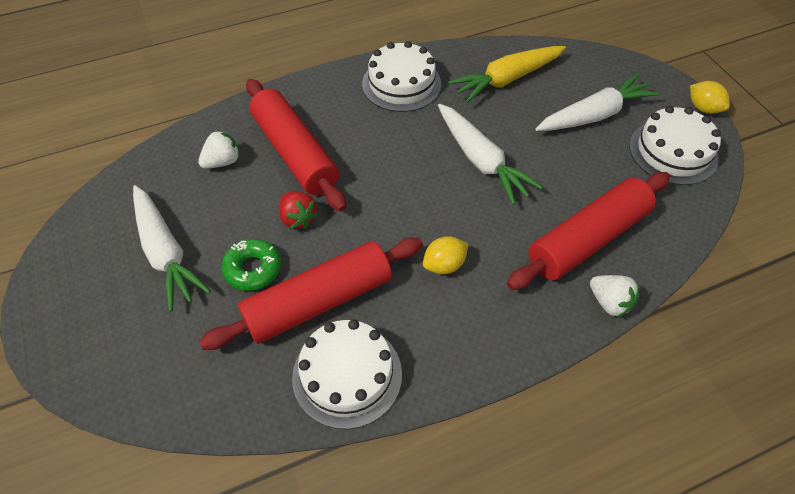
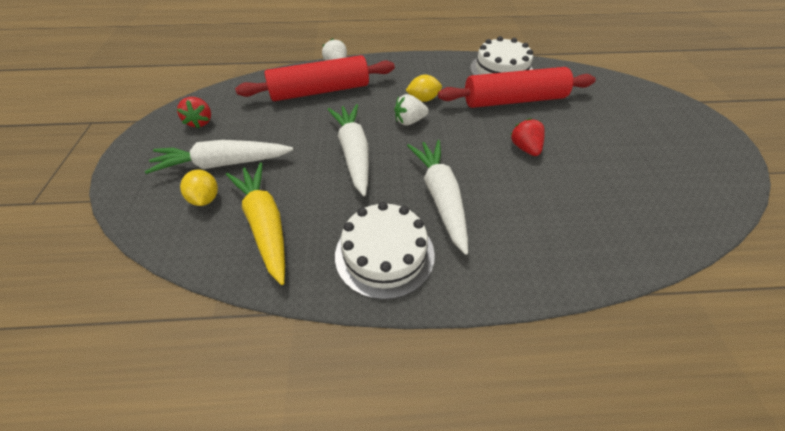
camera: 160 degrees left, 5 degrees down
(166, 253) = (635, 150): white carrot -> white carrot (440, 197)
(222, 162) = (602, 213): white strawberry -> white strawberry (409, 121)
(253, 269) = (561, 125): green donut -> none
(295, 153) = (524, 203): red rolling pin -> none
(506, 79) = (265, 224): yellow carrot -> yellow carrot turned 105 degrees counterclockwise
(673, 152) = (200, 122): white cake -> red strawberry
(703, 108) = (129, 145): yellow lemon -> yellow lemon (205, 199)

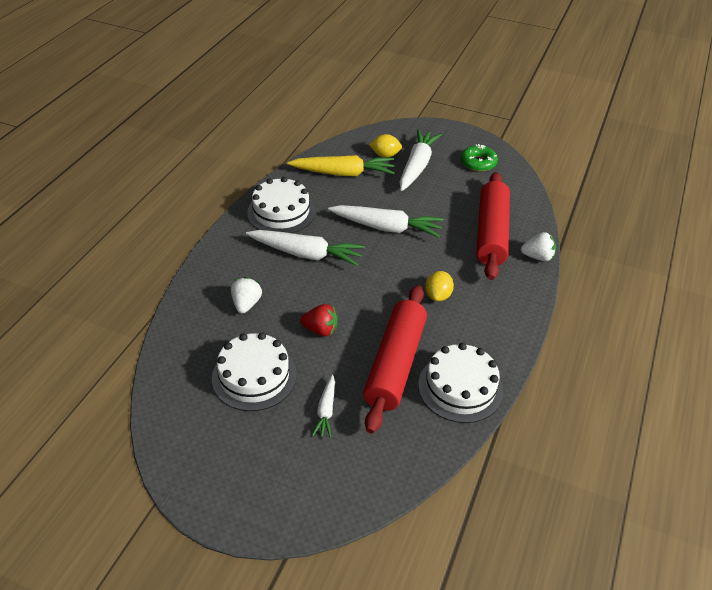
camera: 115 degrees right, 5 degrees down
(200, 122) = (478, 163): red strawberry -> green donut
(409, 121) = (408, 273): white strawberry -> white strawberry (246, 304)
(591, 118) = (326, 411): none -> white carrot
(614, 167) = (254, 376): none -> white cake

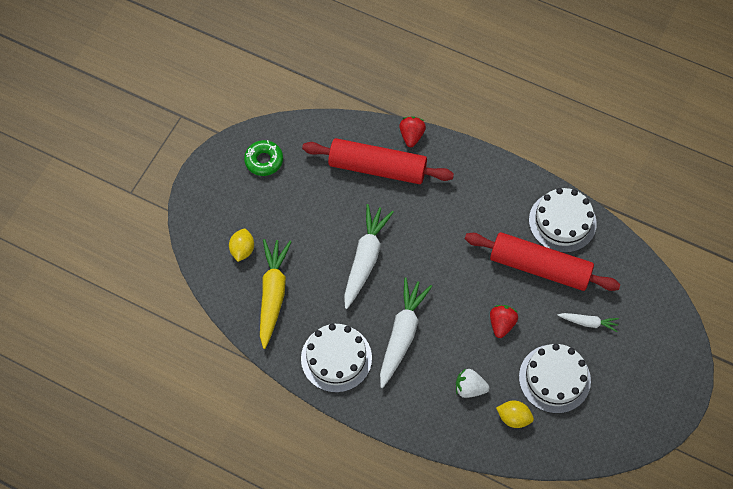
camera: 85 degrees left, 20 degrees up
(417, 166) = (265, 220): white carrot -> none
(438, 295) = (460, 225): yellow lemon -> yellow lemon (513, 417)
(537, 257) = (411, 136): white strawberry -> red strawberry

